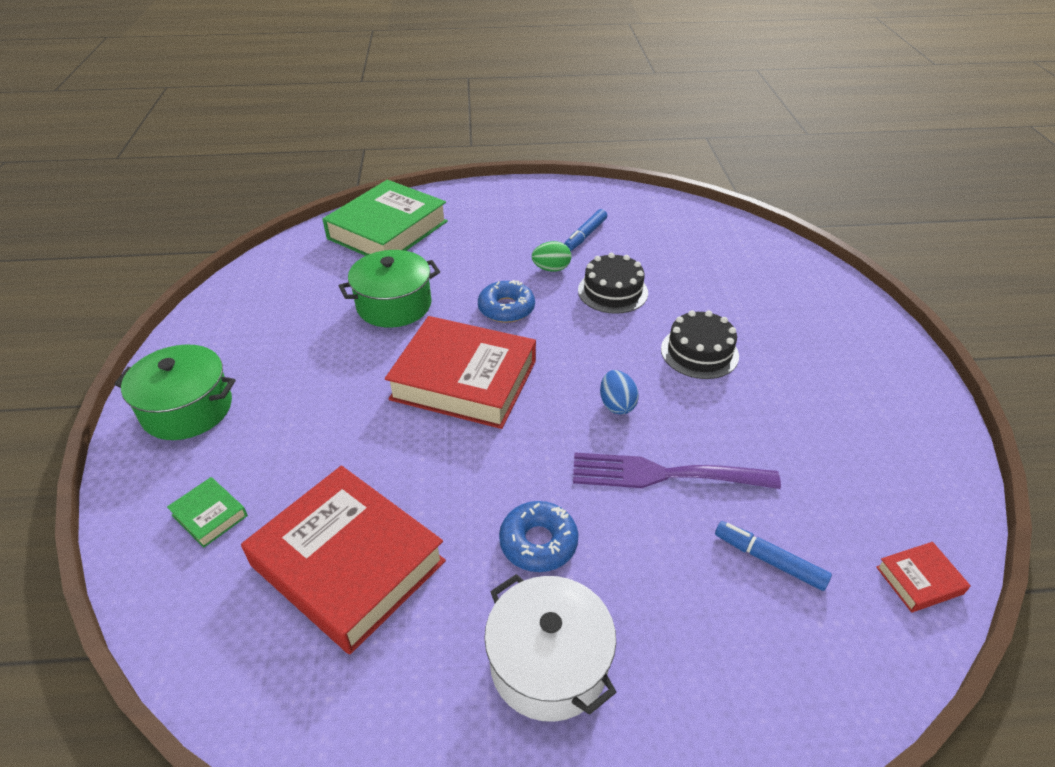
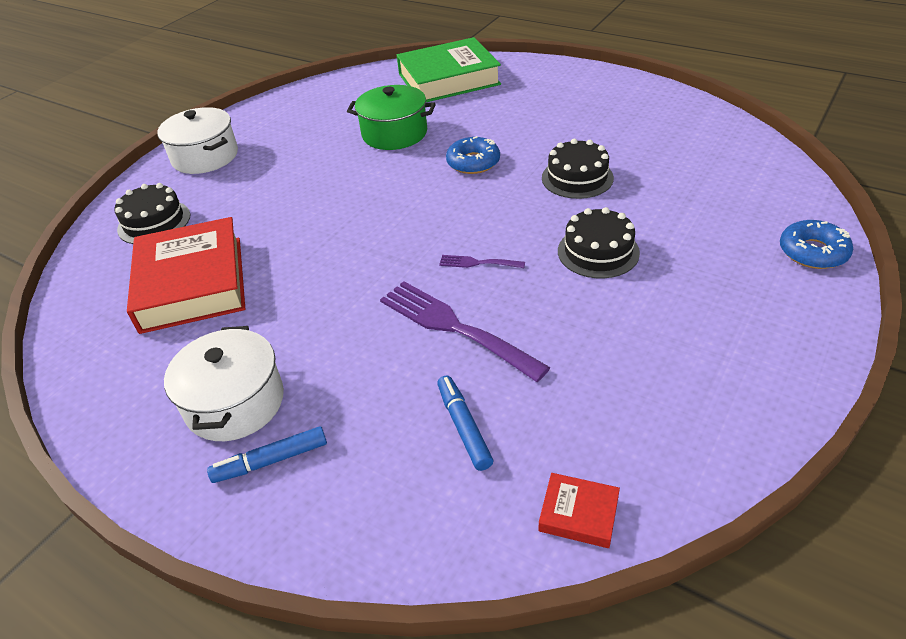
camera: 40 degrees right, 0 degrees up
(187, 409) = (205, 157): green pot -> white pot
(209, 515) = (154, 222): green book -> black cake
(464, 380) = (385, 201): red book -> none
(538, 542) = (313, 328): blue donut -> blue donut (813, 252)
(551, 269) = (544, 144): green egg -> none
(585, 235) = (606, 126): blue marker -> blue marker (271, 461)
(617, 405) = (477, 263): blue egg -> purple fork

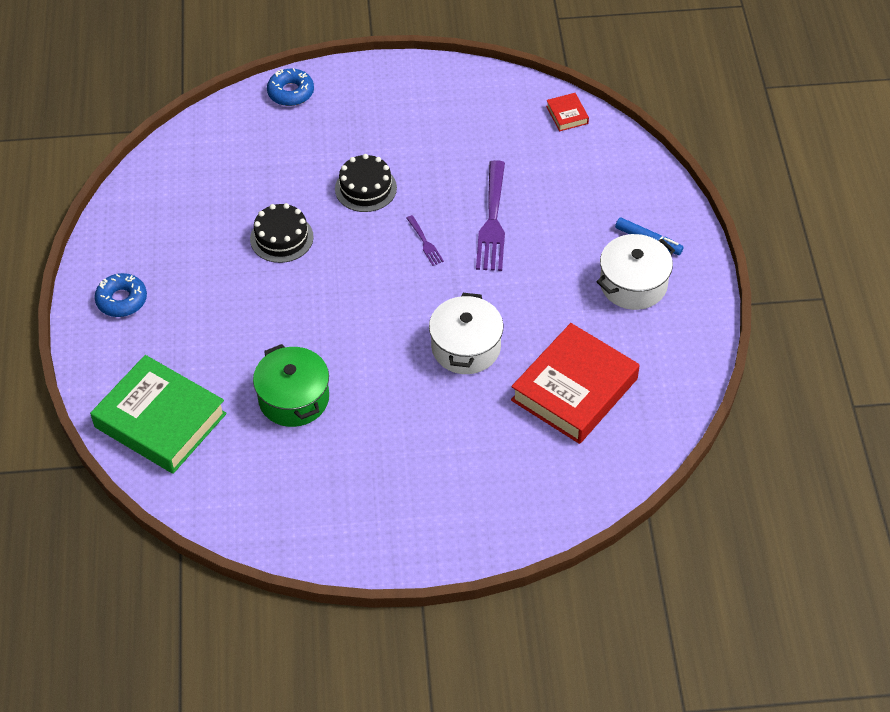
camera: 130 degrees left, 10 degrees up
(154, 222) = (540, 479): black cake -> none
(205, 157) = (432, 527): white pot -> white pot (466, 347)
(464, 427) = (558, 178): blue marker -> none
(473, 162) = (303, 313): blue donut -> blue donut (122, 300)

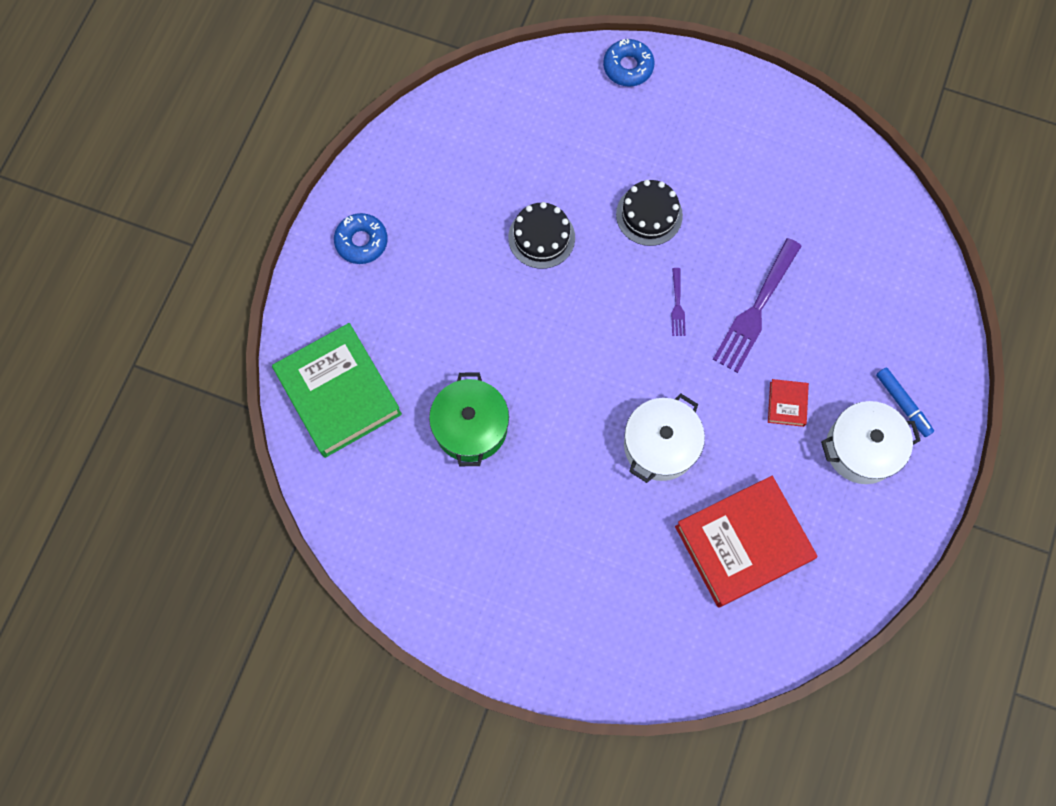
camera: 25 degrees right, 20 degrees up
(567, 115) = (894, 214): red book -> red book (787, 404)

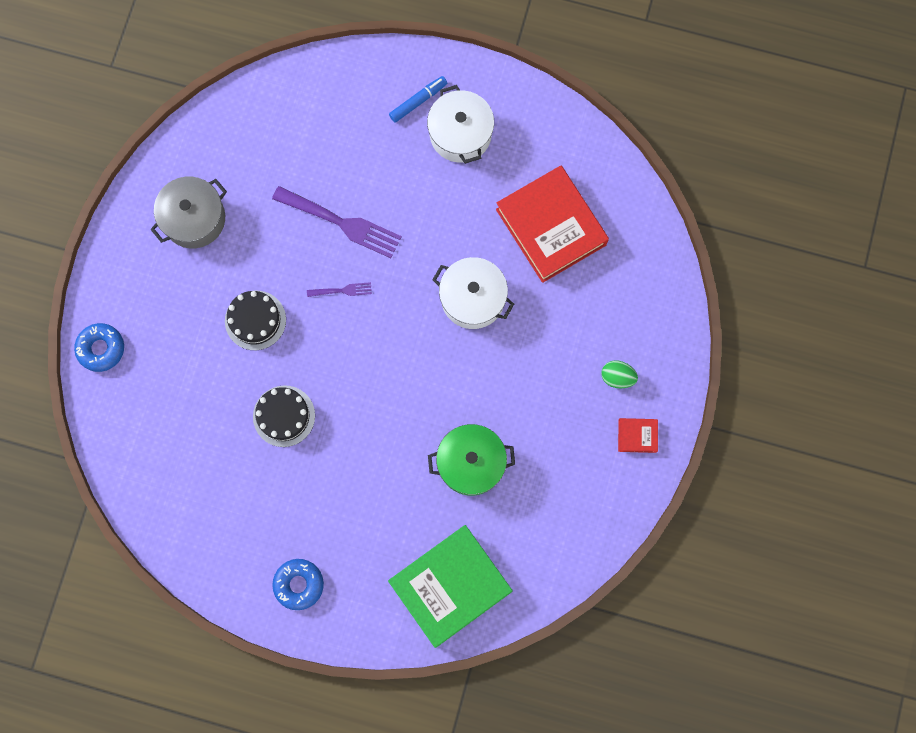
camera: 95 degrees left, 5 degrees up
(555, 602) = (617, 377): none -> green egg
(766, 160) = (194, 219): none -> grey pot
(787, 404) = (426, 195): red book -> red book (637, 436)

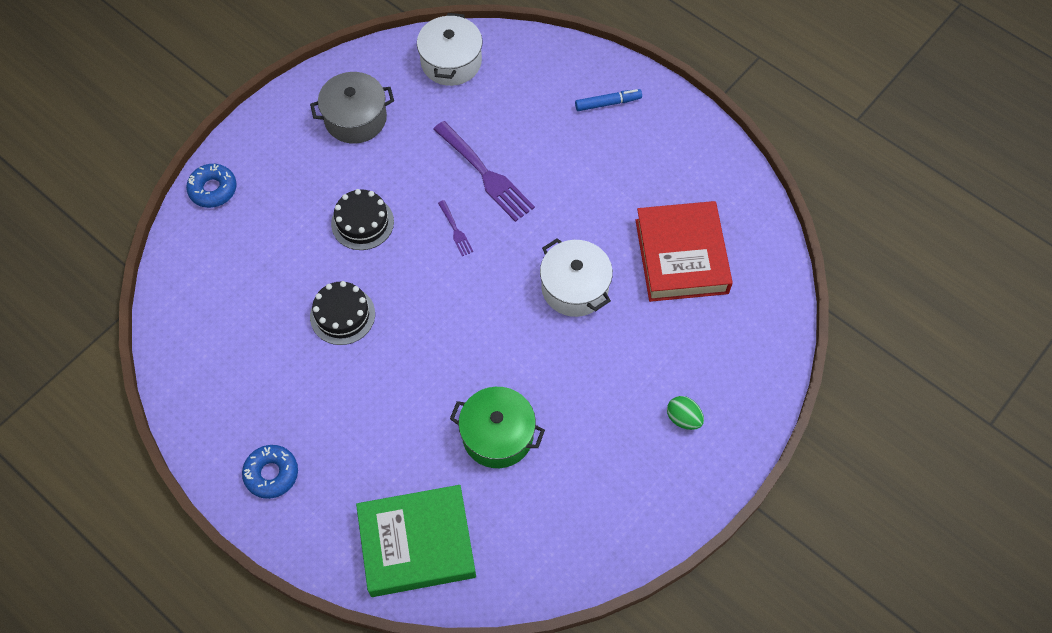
camera: 25 degrees right, 15 degrees down
(342, 290) = (455, 230): purple fork -> purple fork turned 45 degrees clockwise
(460, 134) = (633, 144): white pot -> white pot (451, 62)
(637, 436) = (678, 483): red book -> none

